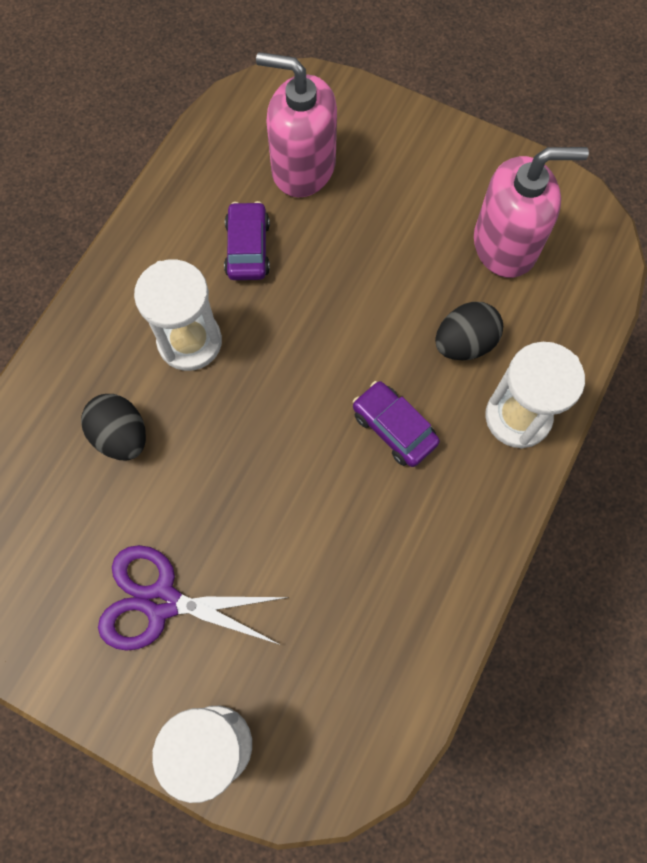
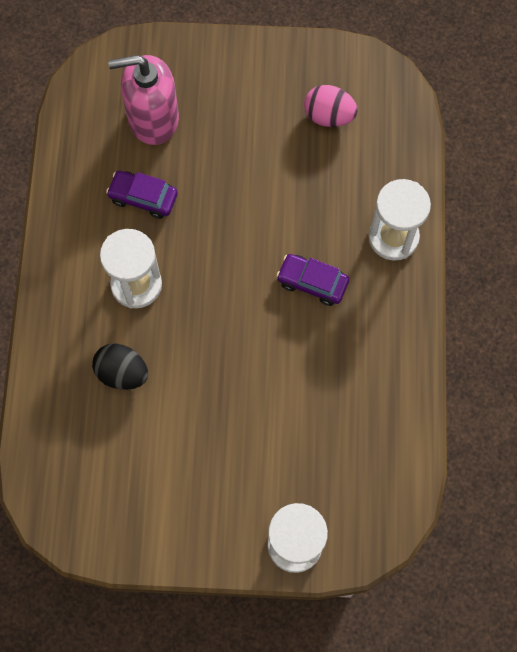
camera: 25 degrees left, 0 degrees up
(161, 601) = (211, 471): purple scissors -> none
(248, 248) = (143, 197): purple car -> purple car turned 45 degrees counterclockwise
(464, 343) = (333, 201): black egg -> none
(505, 244) = (329, 116): pink soap dispenser -> pink egg

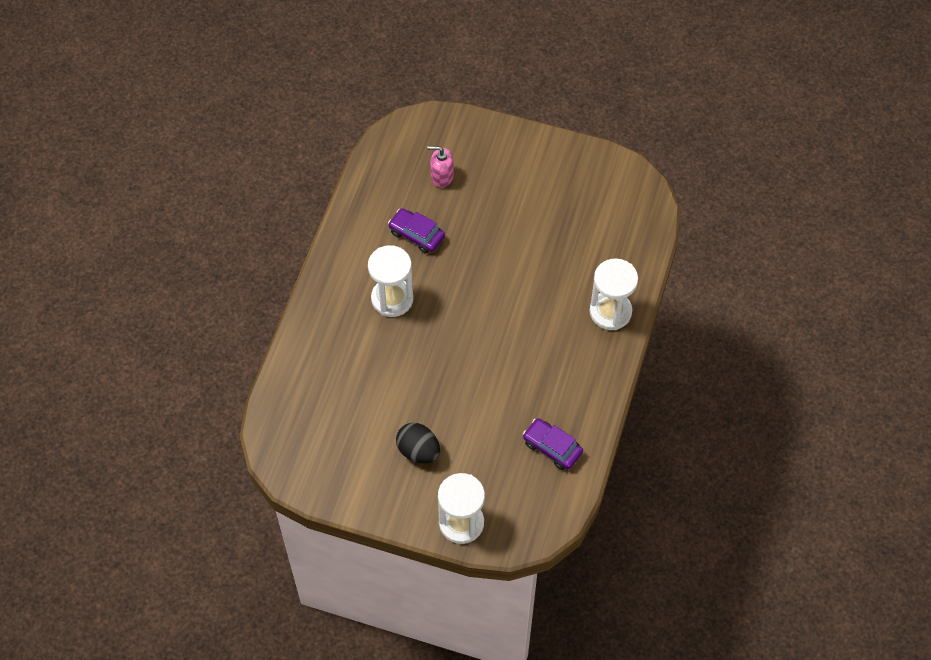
camera: 15 degrees right, 10 degrees down
(122, 373) = (362, 362): black egg -> black egg (418, 451)
(153, 118) = (442, 176): pink soap dispenser -> pink soap dispenser, size x0.54
(312, 282) = (534, 330): purple car -> purple car (552, 447)
(329, 116) = (585, 207): pink egg -> none

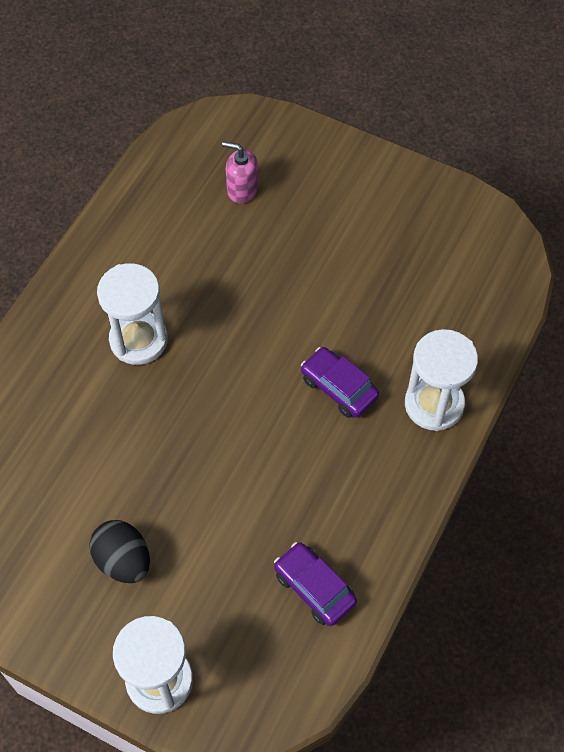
camera: 10 degrees right, 0 degrees up
(416, 235) = (191, 259): purple car -> purple car (339, 388)

